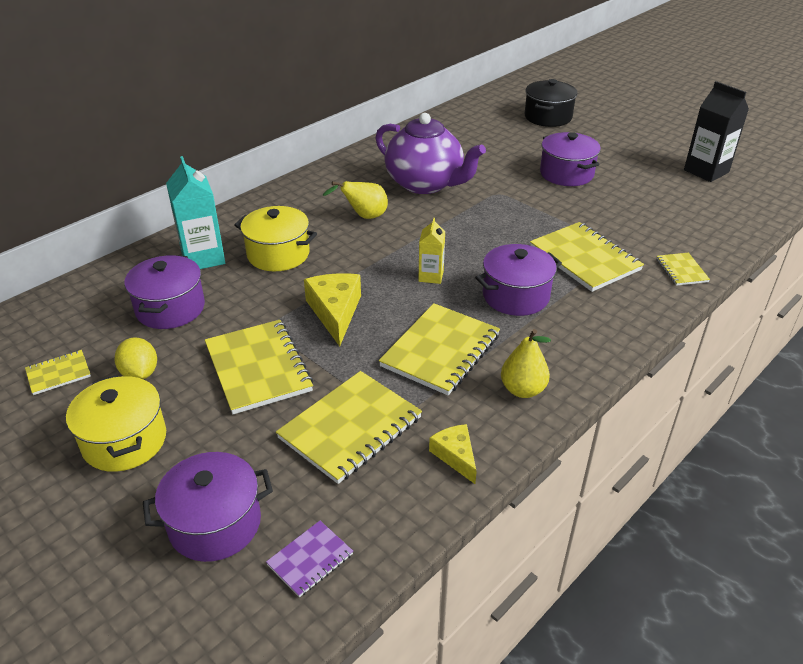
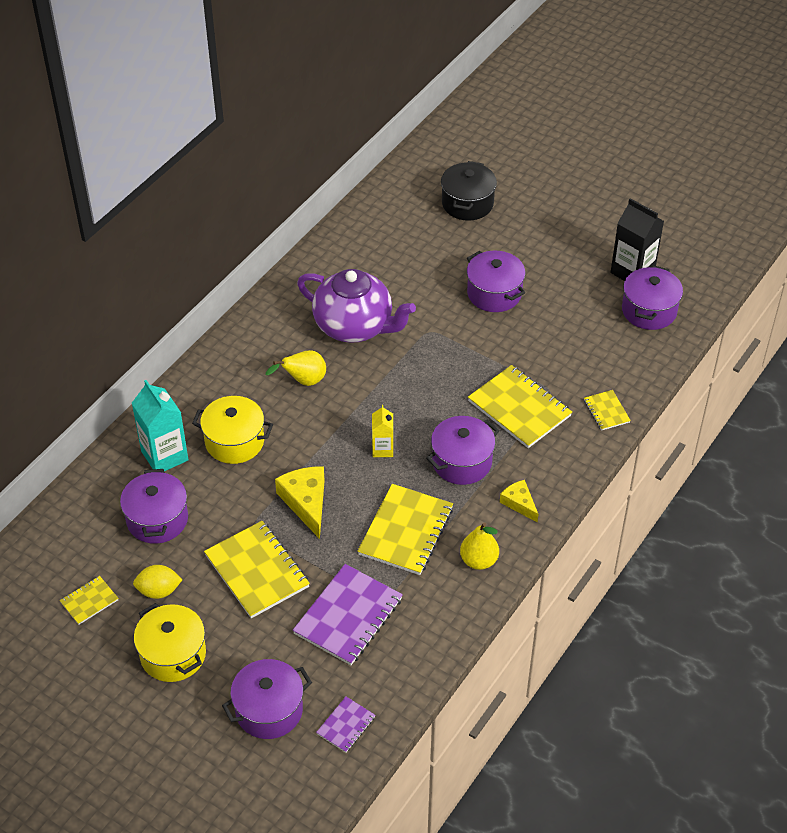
camera: 10 degrees left, 10 degrees up
(140, 373) = (159, 591): yellow lemon -> yellow lemon turned 60 degrees counterclockwise
(350, 428) = (348, 616): yellow notebook -> purple notebook
(455, 456) = (434, 628): yellow cheese -> yellow cheese (519, 503)
(725, 199) = (649, 310): none -> purple pot

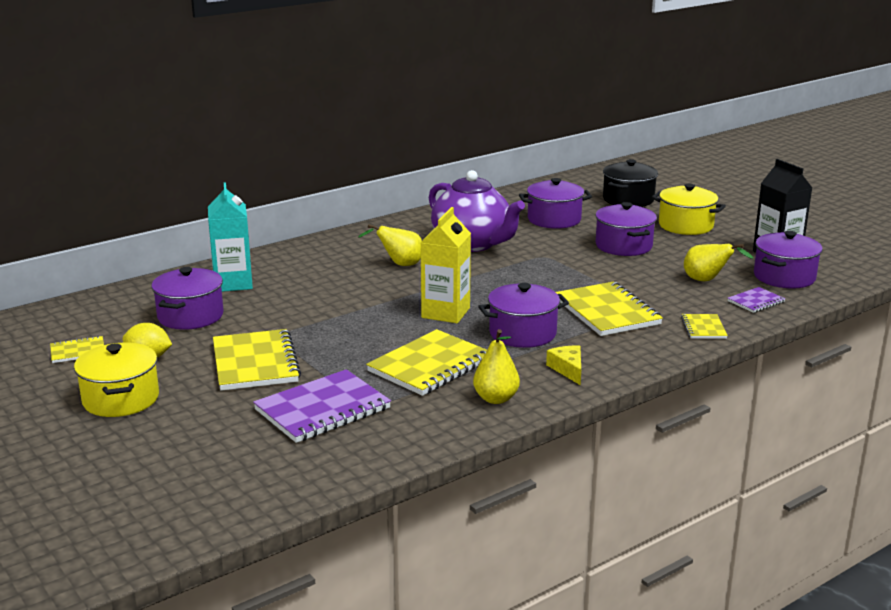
camera: 20 degrees right, 25 degrees down
(234, 441) = (305, 286): yellow pot -> yellow pot (685, 226)
(269, 710) = (180, 457): purple pot -> purple pot (554, 219)
(306, 502) = (342, 331): yellow cheese -> none
(346, 725) = (253, 486): purple notebook -> purple notebook (756, 301)
(382, 449) = (445, 313): yellow carton -> yellow carton, size x1.72
(586, 334) = (707, 280): none -> yellow pear

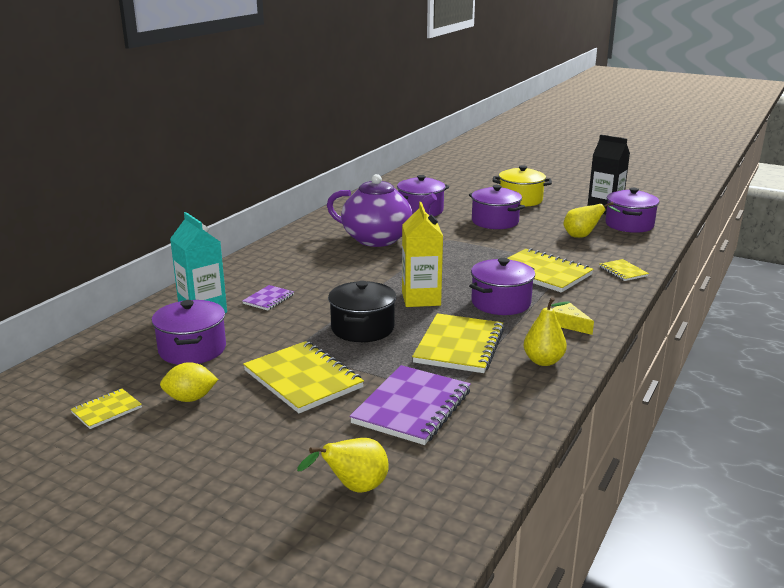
camera: 25 degrees left, 0 degrees up
(121, 399) = (204, 448): yellow pot -> none
(399, 264) = (337, 266): yellow pear -> yellow pear (354, 488)
(628, 199) = (457, 187): black pot -> black pot (362, 328)
(756, 301) = (633, 245): purple notebook -> purple notebook (268, 299)

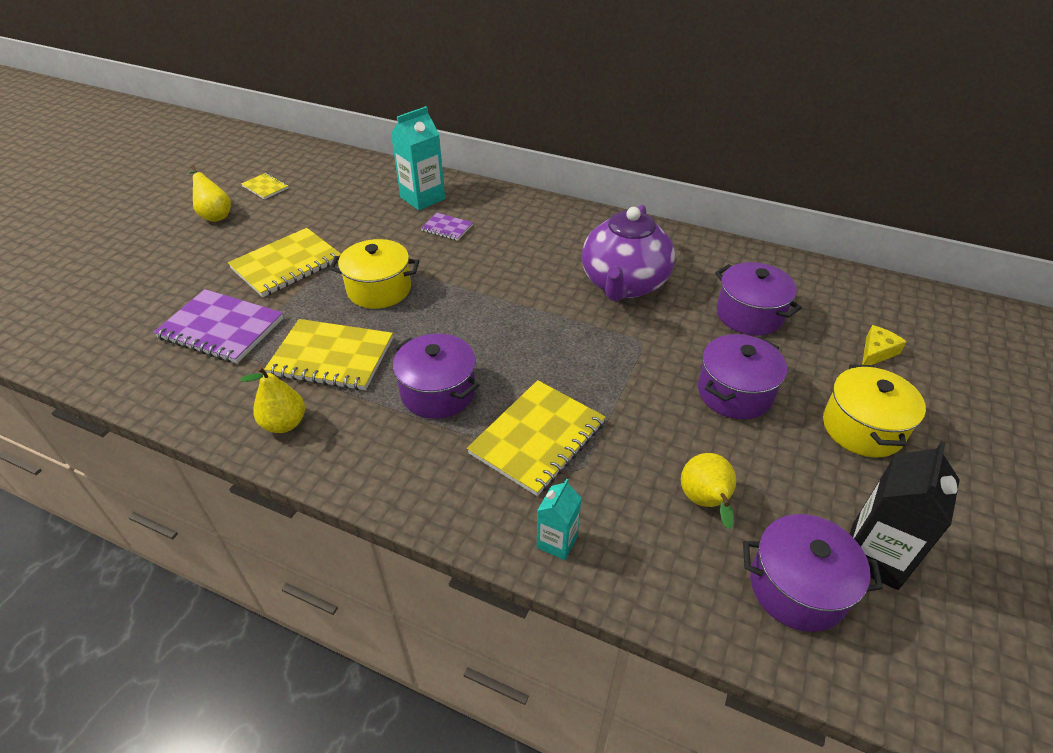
camera: 85 degrees right, 20 degrees up
(190, 398) = (271, 217): yellow lemon -> none
(192, 349) = (350, 205): purple pot -> none
(354, 488) = (119, 304): yellow pear -> yellow pear (215, 215)
(362, 328) = (379, 289): black pot -> yellow pot
(421, 299) = (449, 326): yellow carton -> none
(568, 324) = (374, 454): yellow cheese -> yellow cheese (876, 352)
(623, 271) = (557, 541): yellow notebook -> turquoise carton

